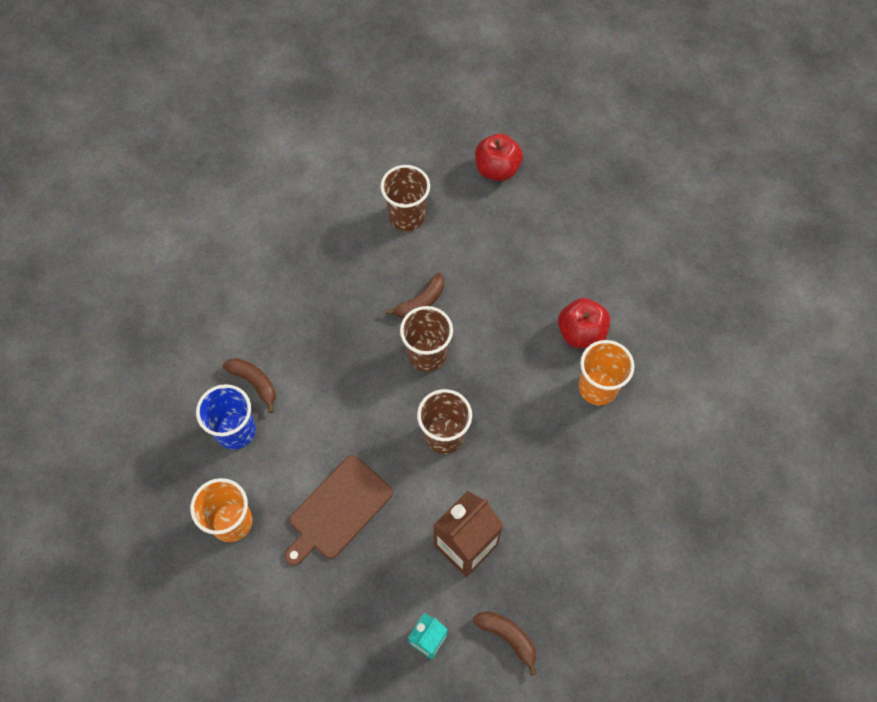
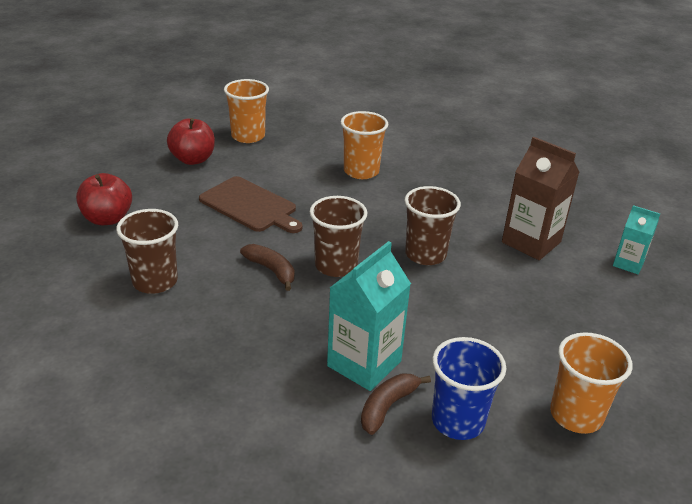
camera: 95 degrees left, 30 degrees down
(300, 369) = (364, 363): none -> turquoise carton
(338, 510) = (528, 325): brown cutting board -> brown cutting board (250, 206)
(508, 637) = (601, 221): brown banana -> none
(581, 333) = (307, 177): red apple -> red apple (193, 159)
(665, 274) = (248, 136): none -> orange cup

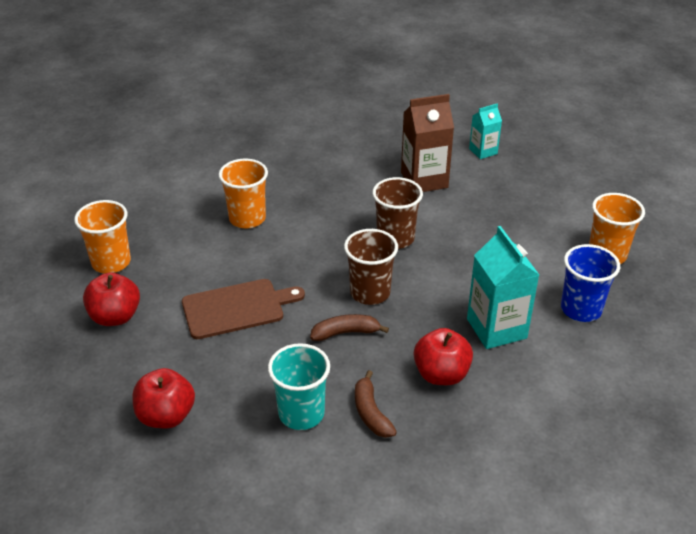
camera: 55 degrees left, 5 degrees up
(155, 281) = (301, 413): brown cup -> turquoise cup
(266, 347) = (441, 374): none -> red apple
(387, 407) = (547, 336): brown banana -> brown banana (371, 413)

